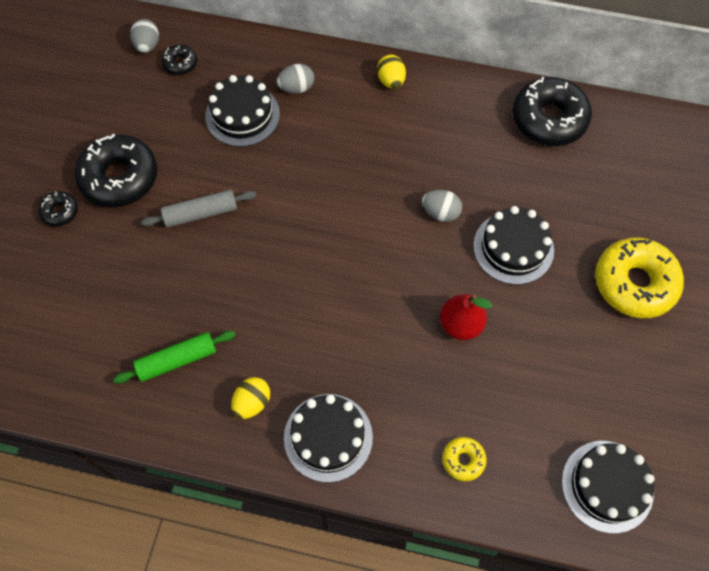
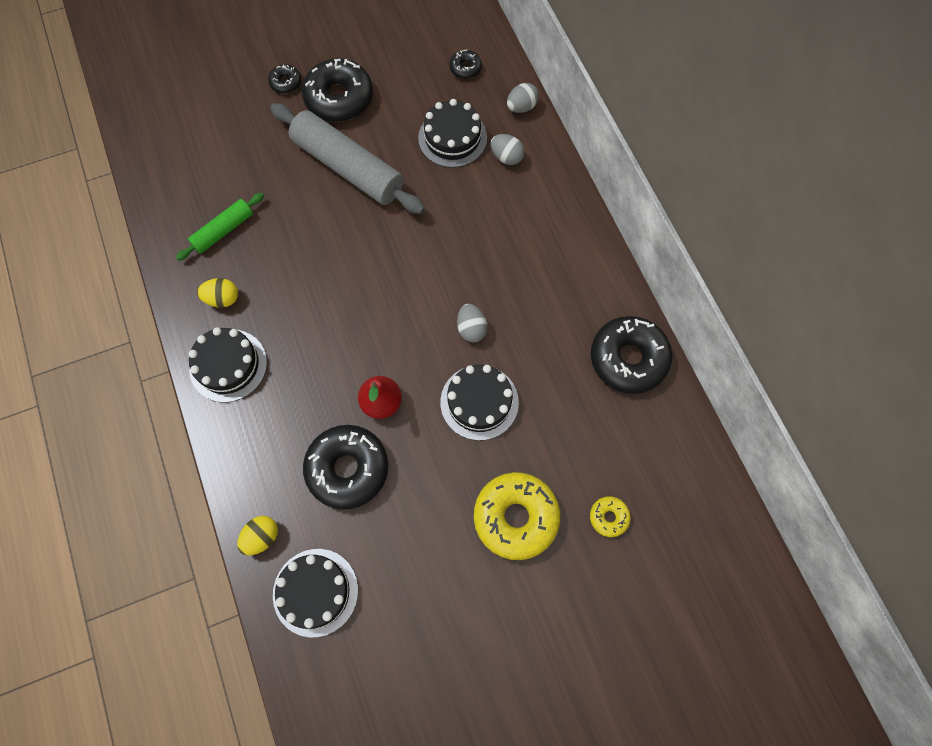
camera: 55 degrees right, 5 degrees up
(147, 45) = (464, 37): grey egg -> grey egg (521, 107)
(177, 360) = (223, 230): green rolling pin -> green rolling pin turned 75 degrees counterclockwise
(201, 213) = (348, 167): grey rolling pin -> grey rolling pin, size x1.89
(391, 81) = (568, 218): yellow egg -> yellow egg (261, 537)
(463, 460) = (269, 470): yellow donut -> yellow donut (608, 517)
(506, 390) = (347, 469): none -> black donut

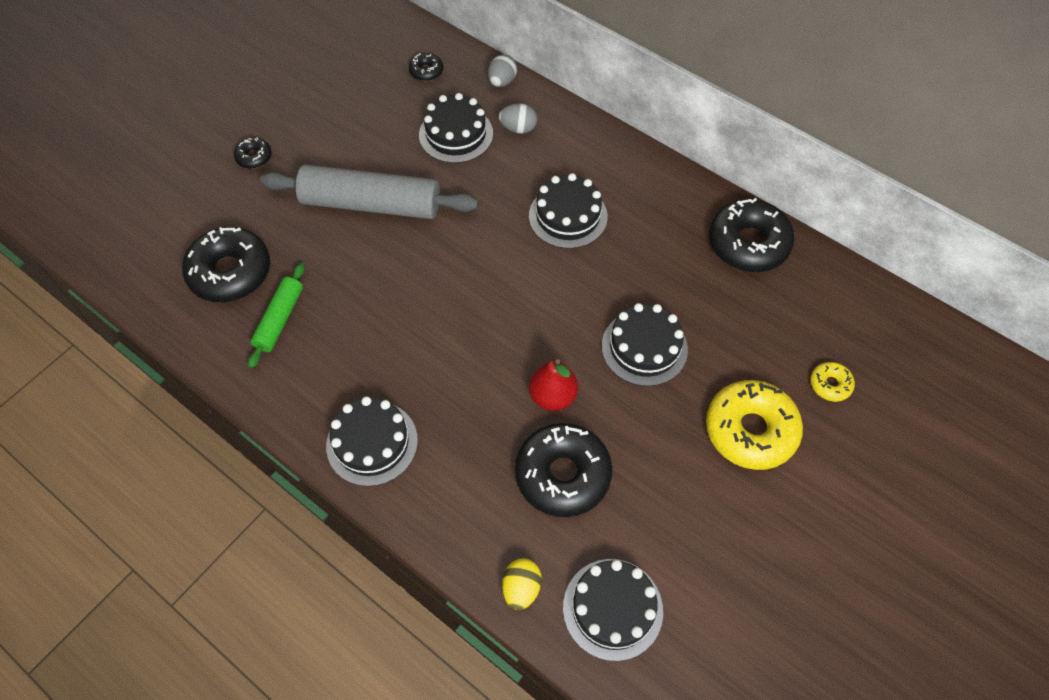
camera: 30 degrees left, 10 degrees down
(222, 299) = (322, 383): yellow egg -> none
(339, 98) = (319, 148): black donut -> black donut (230, 272)
(471, 329) = (591, 288): grey egg -> none
(494, 256) = (568, 216): none -> black cake

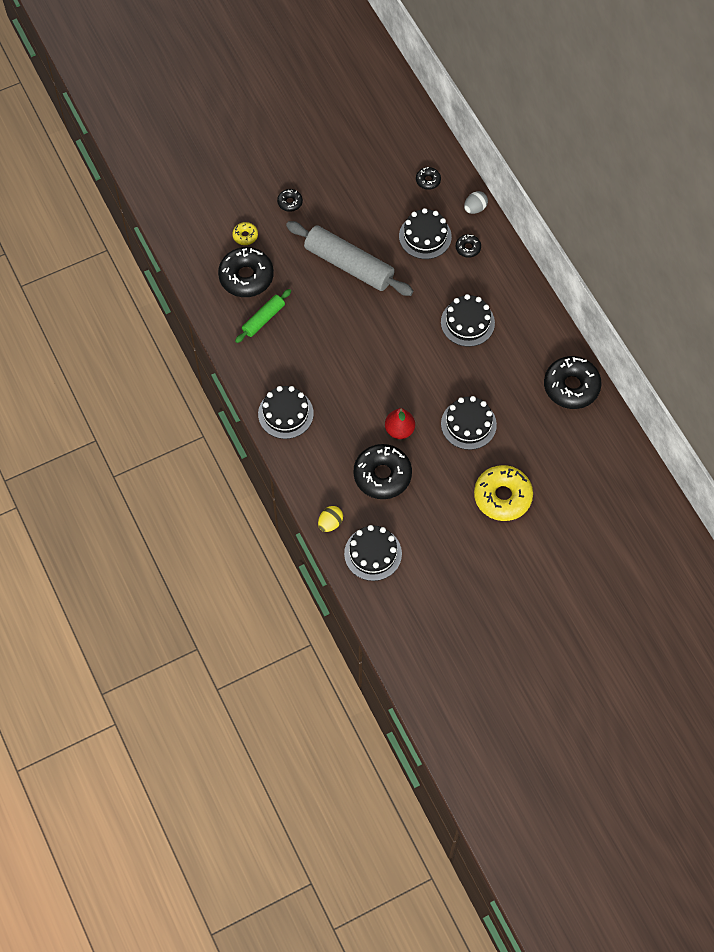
camera: 25 degrees right, 5 degrees up
(518, 128) = (468, 248): grey egg -> black donut
(830, 384) = (566, 491): yellow donut -> yellow donut (245, 236)

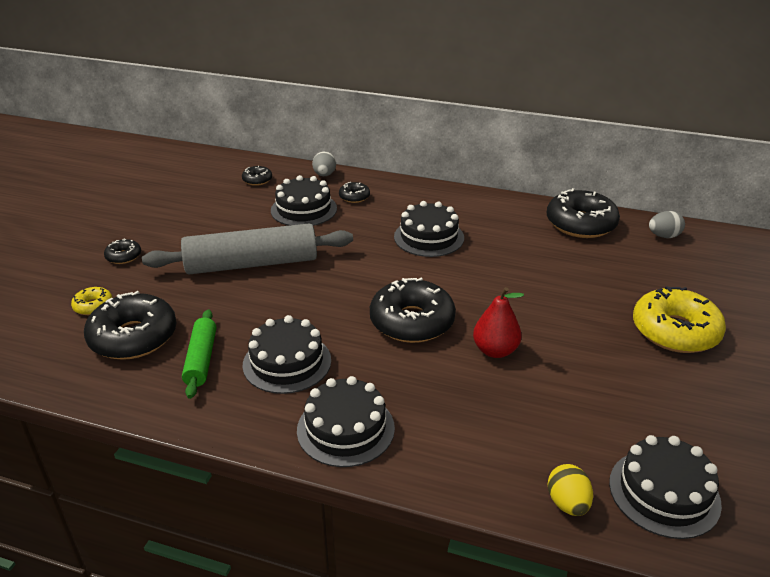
camera: 45 degrees left, 30 degrees down
(382, 475) = (543, 403): black donut -> black donut (412, 321)
(468, 424) = (549, 301): black cake -> black cake (287, 362)
(605, 438) = (663, 236): none -> grey egg

